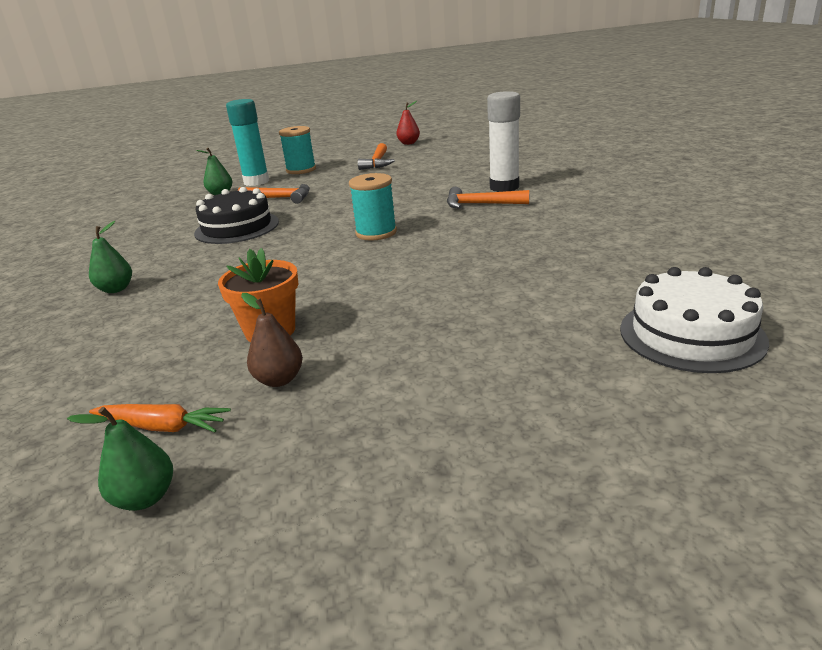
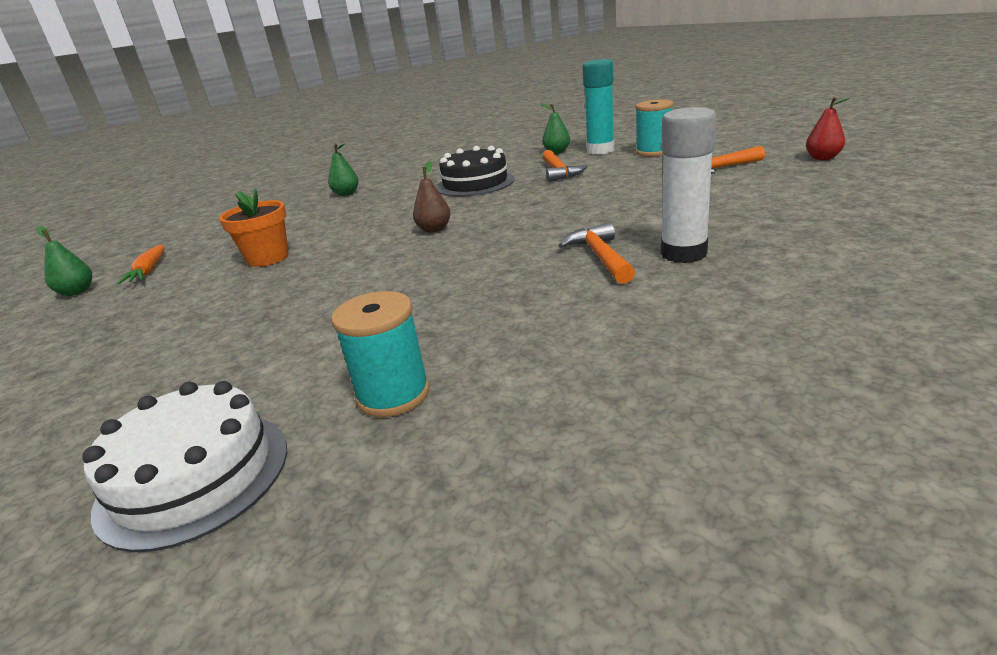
camera: 70 degrees right, 0 degrees up
(279, 379) = (191, 284): brown pear -> brown pear (434, 229)
(376, 233) = (480, 233): turquoise spool -> turquoise spool (393, 394)

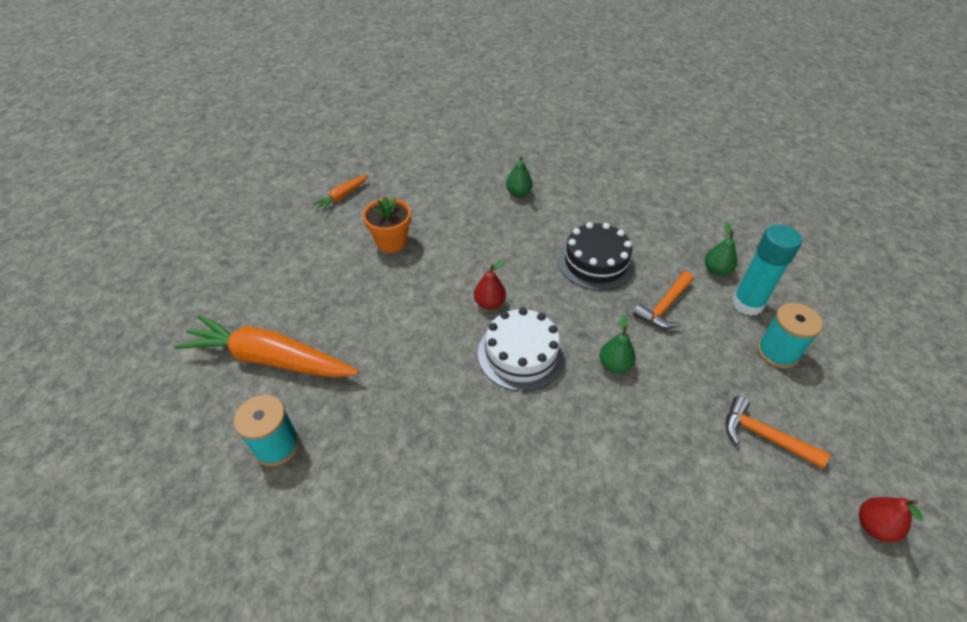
camera: 45 degrees right, 20 degrees up
(77, 292) = (302, 188): green pear -> green pear (614, 365)
(194, 476) = (181, 412): white cake -> white cake (521, 354)
(258, 370) = (269, 359): none -> orange carrot
(434, 229) = (489, 303): brown pear -> red pear
(600, 257) = (505, 448): orange hammer -> none
(683, 253) = (544, 505): white glue stick -> none

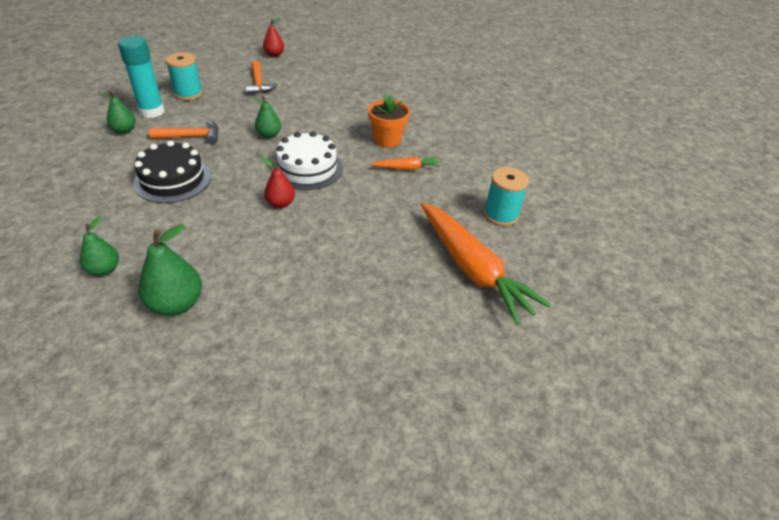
camera: 140 degrees left, 5 degrees down
(342, 196) = (252, 410): orange carrot -> orange carrot (407, 168)
(391, 242) = (279, 303): orange flower pot -> orange flower pot (387, 140)
(449, 205) = (176, 304): none -> green pear

